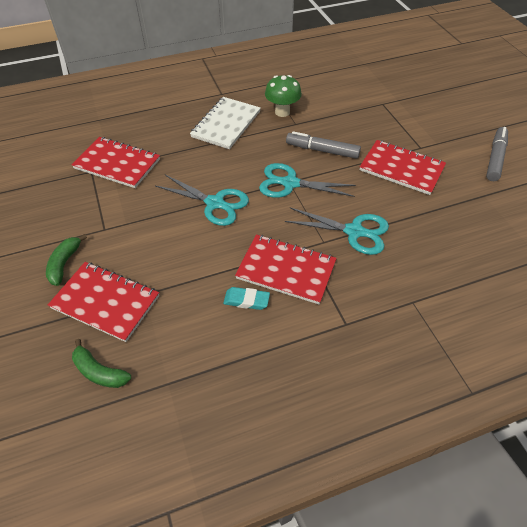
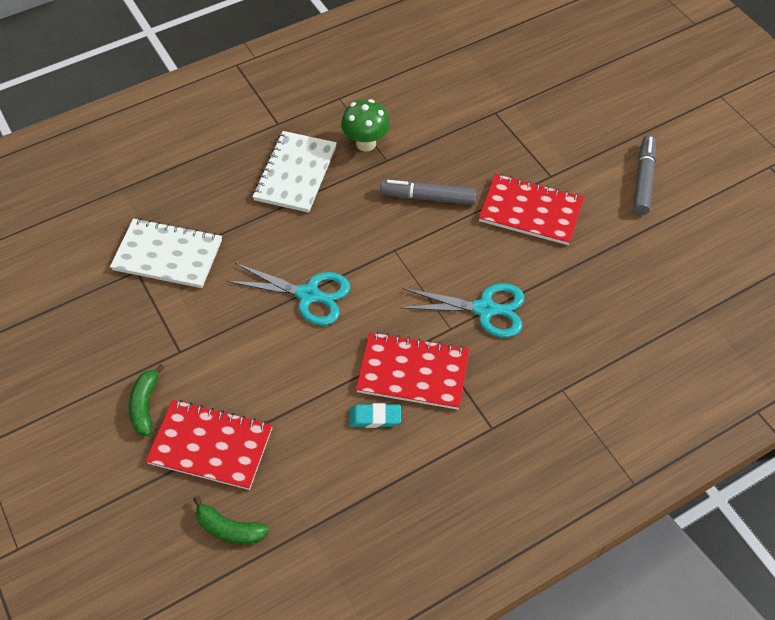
camera: 10 degrees left, 5 degrees up
(117, 164) = (168, 255): red notebook -> white notebook
(290, 183) = (396, 252): turquoise scissors -> none

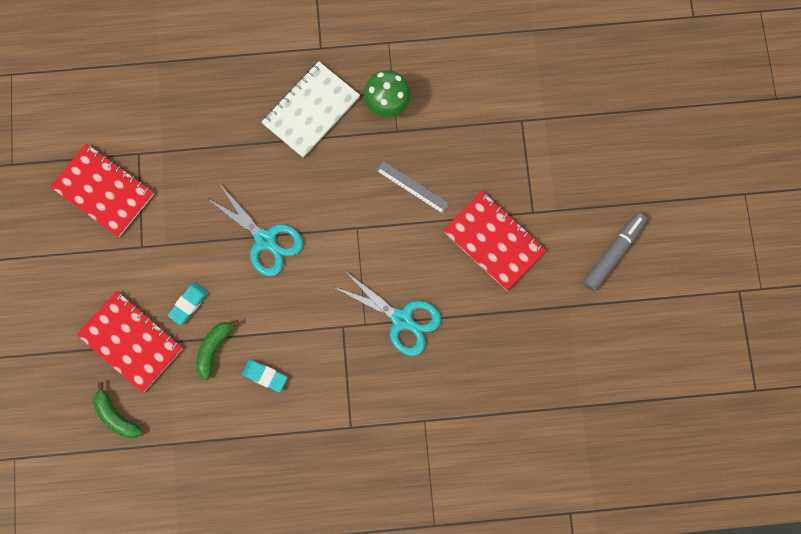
camera: 25 degrees right, 20 degrees up
(145, 405) = (97, 283): green banana -> green banana (214, 348)
(168, 255) = (169, 149): white notebook -> none
(257, 384) = (189, 304): none -> turquoise eraser
(413, 372) = (314, 350): red notebook -> red notebook (103, 191)
(428, 197) = (412, 187): grey marker -> grey ruler

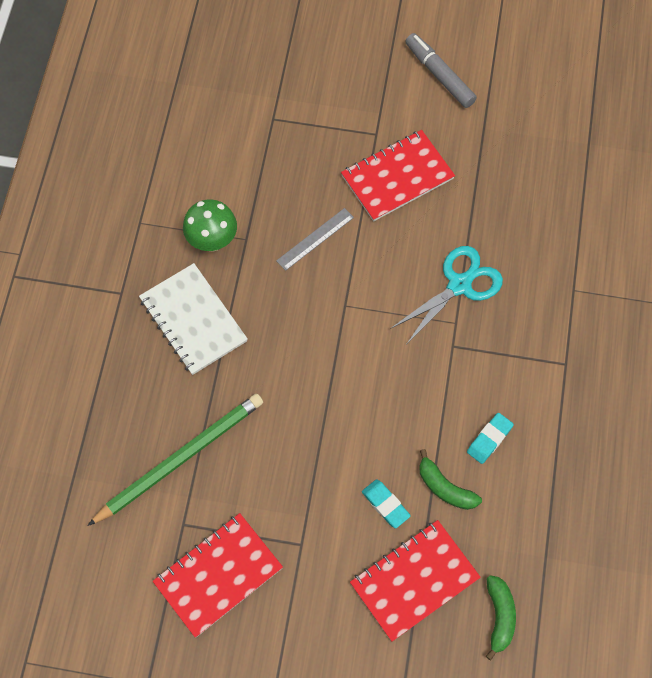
camera: 75 degrees left, 10 degrees down
(116, 416) = (499, 617): green banana -> green banana turned 60 degrees counterclockwise
(190, 136) = (180, 458): none -> green pencil
(265, 240) = (332, 403): turquoise scissors -> none

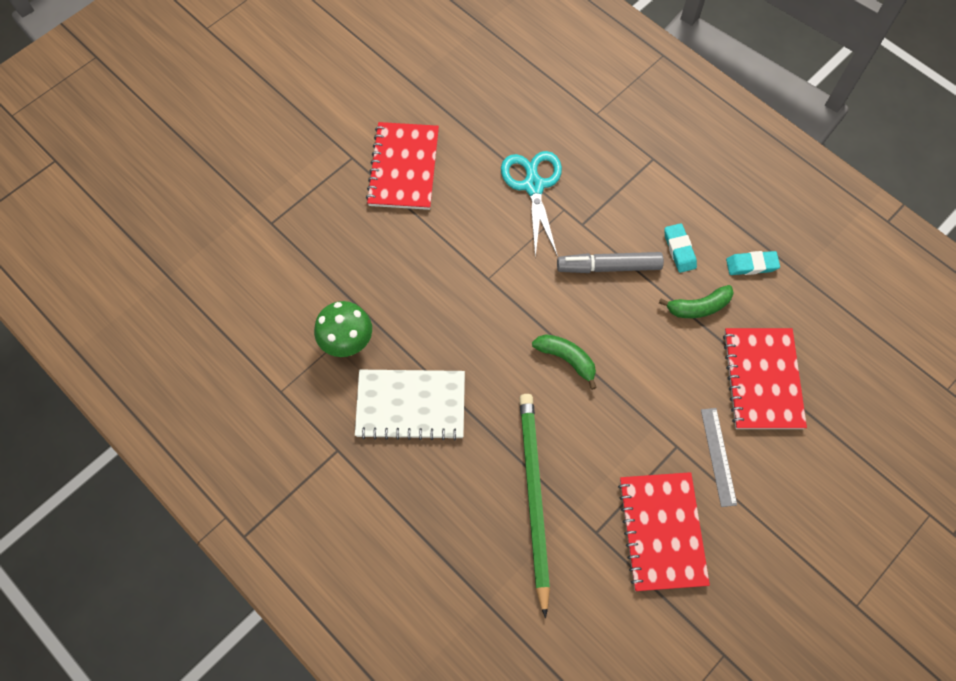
camera: 55 degrees left, 0 degrees up
(315, 239) = (410, 262): grey ruler -> grey ruler (718, 456)
(385, 504) = (684, 359): turquoise eraser -> turquoise eraser (751, 265)
(439, 75) = (338, 80): grey marker -> grey marker (609, 267)
(499, 617) = (829, 337): green banana -> green banana (567, 359)

